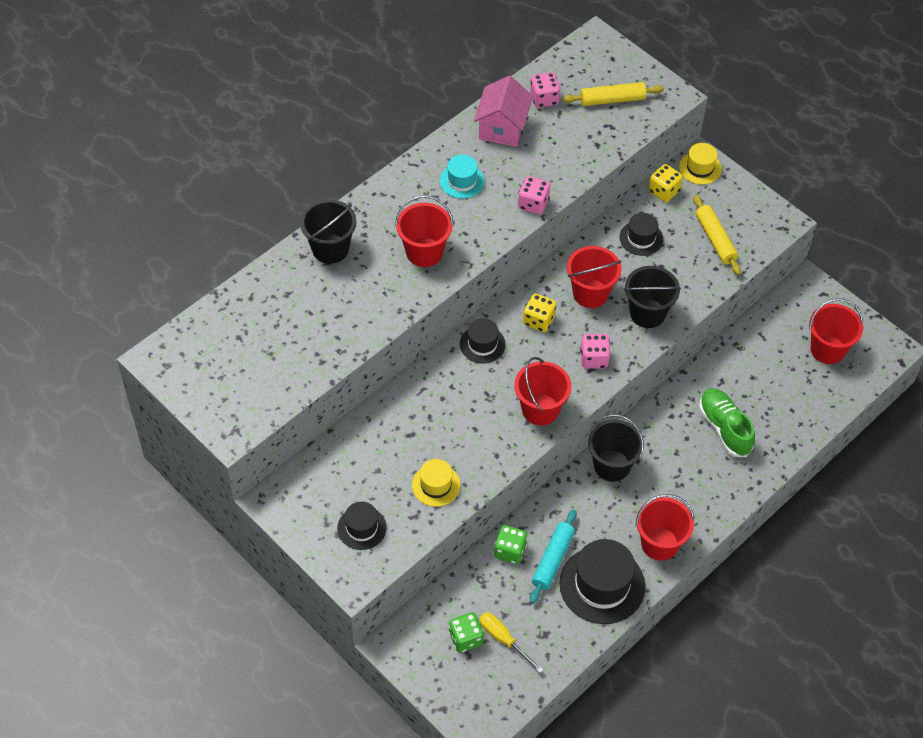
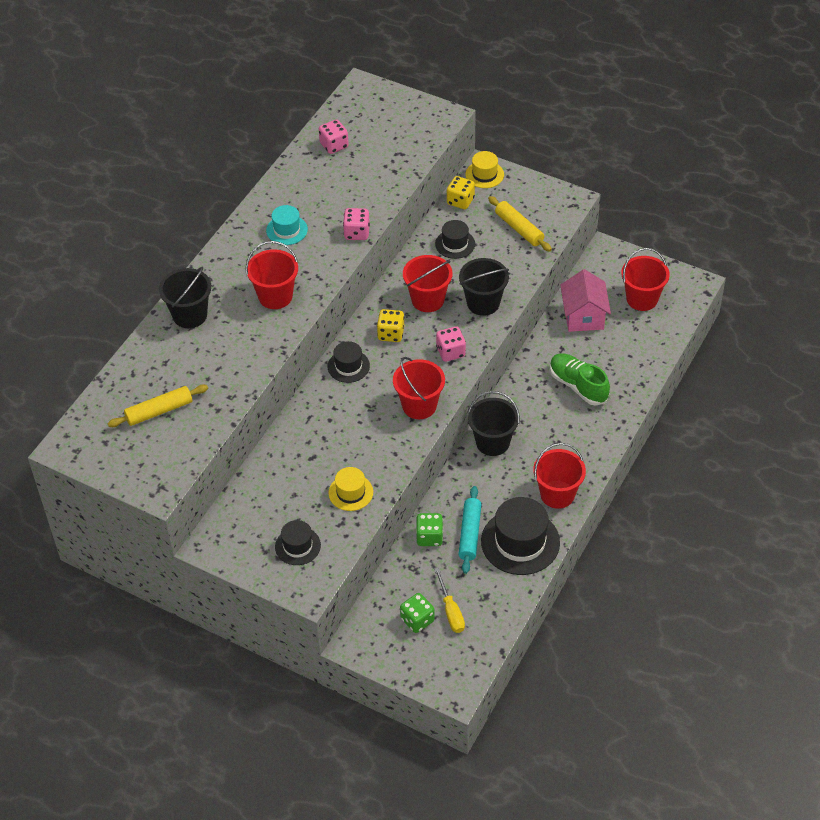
camera: 15 degrees left, 5 degrees down
(502, 128) = (306, 178): pink house -> pink house (583, 316)
(503, 639) = (451, 611): yellow screwdriver -> yellow screwdriver turned 135 degrees counterclockwise
(612, 99) = (394, 131): yellow rolling pin -> yellow rolling pin (159, 411)

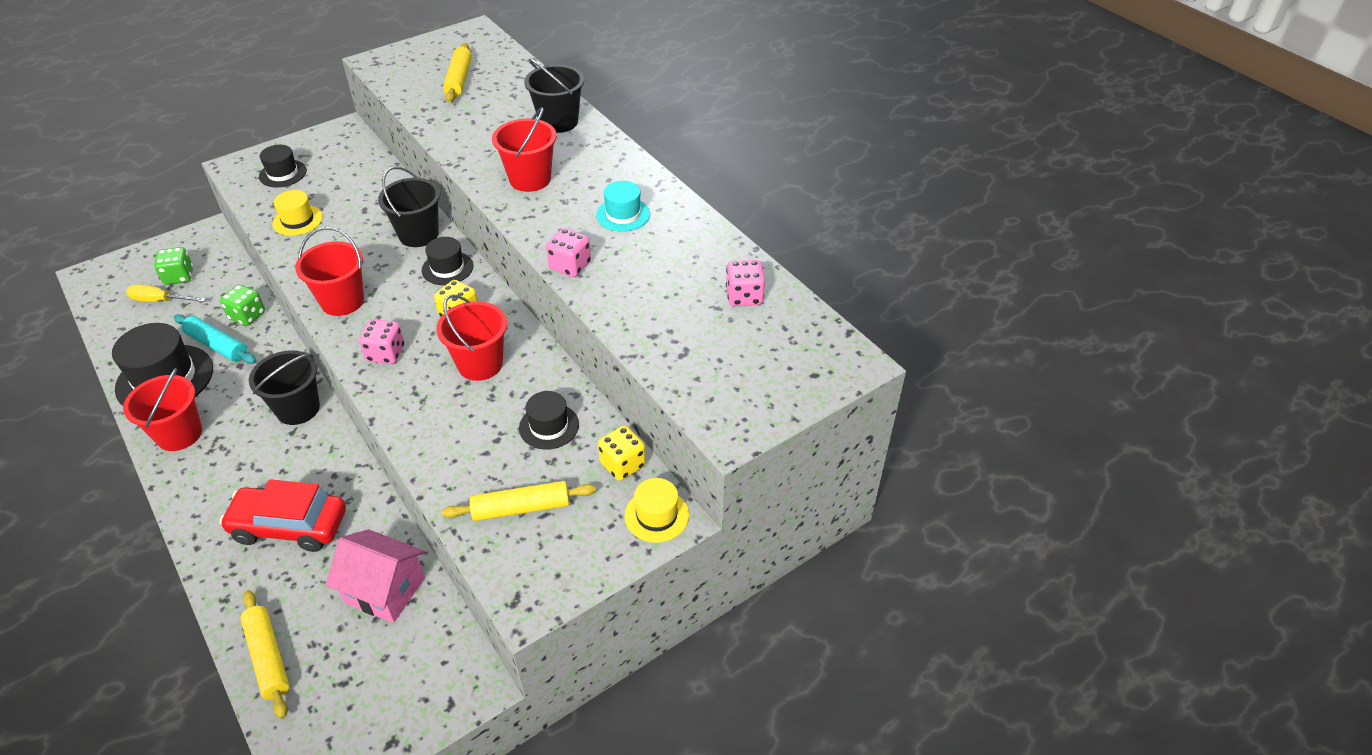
camera: 115 degrees right, 5 degrees down
(483, 303) = (428, 413): black bucket -> black bucket (418, 234)
(578, 386) = (289, 526): green shoe -> red car
(642, 299) = (352, 683): red bucket -> none
(656, 341) = (268, 657): none -> yellow rolling pin

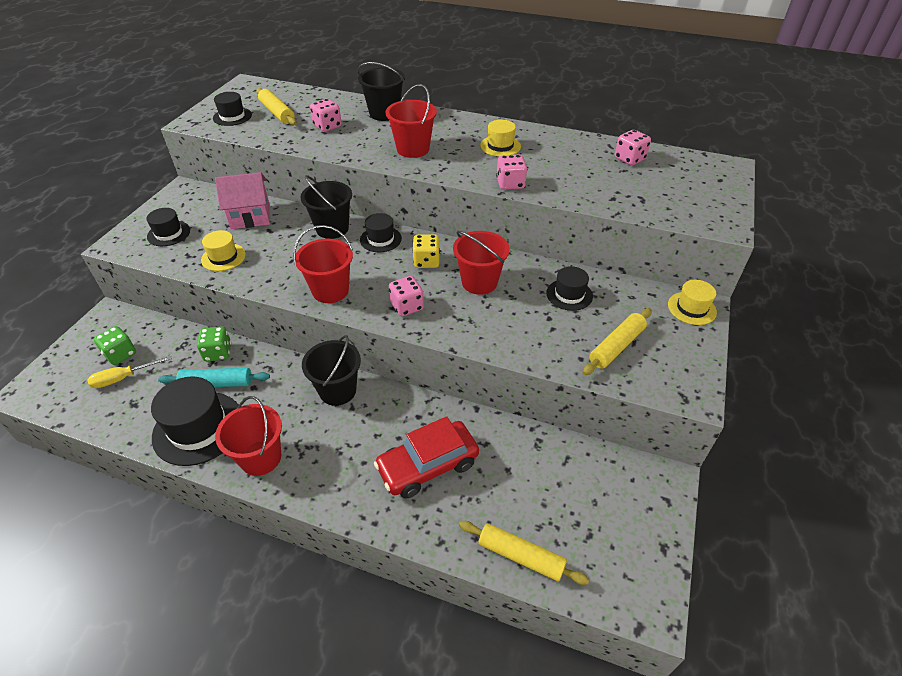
camera: 35 degrees left, 0 degrees up
(385, 590) = (543, 463): pink house -> pink house (250, 216)
(415, 68) = (232, 116): none -> black hat
(485, 116) = (327, 126): none -> pink dice
(623, 214) = (500, 146): turquoise hat -> yellow hat
(623, 464) = (638, 292): yellow dice -> none

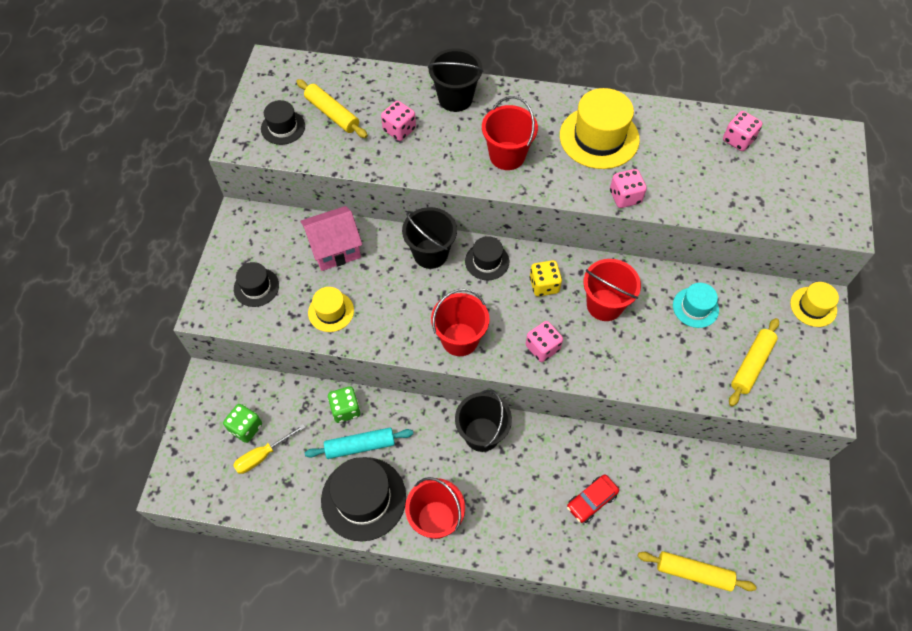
camera: 10 degrees left, 15 degrees up
(428, 466) = (591, 501): red car -> red car, size x0.59
(500, 146) = (599, 137): yellow hat -> yellow hat, size x1.79
(569, 294) = (695, 307): black hat -> turquoise hat

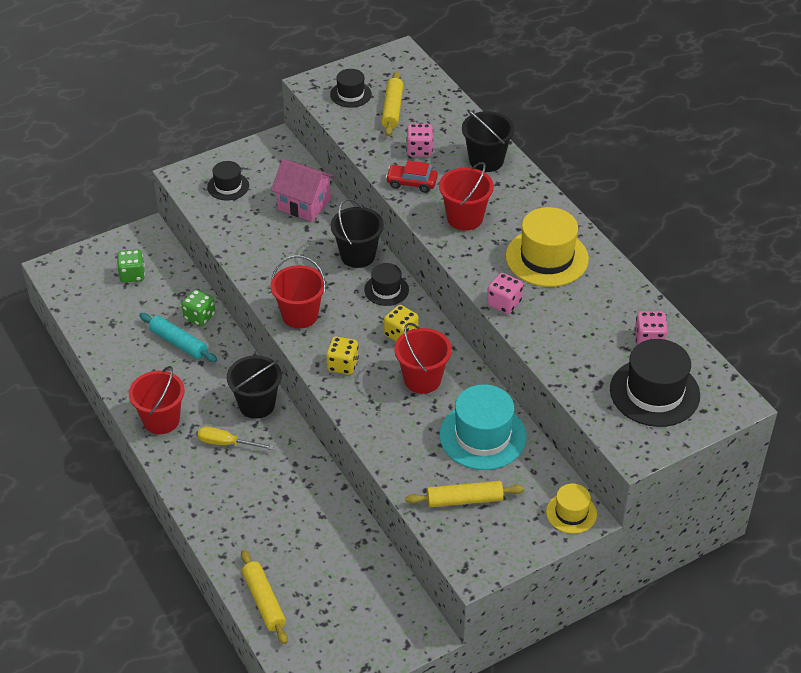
camera: 50 degrees right, 15 degrees down
(263, 455) = (120, 297): yellow screwdriver -> yellow screwdriver (226, 443)
(331, 311) = (249, 235): yellow hat -> none
(363, 498) = (139, 370): black hat -> black hat (654, 392)
(542, 347) = (342, 365): pink dice -> yellow dice
(591, 501) = (265, 502): red car -> red car (411, 183)
(695, 307) = (482, 436): turquoise hat -> turquoise hat, size x1.79

